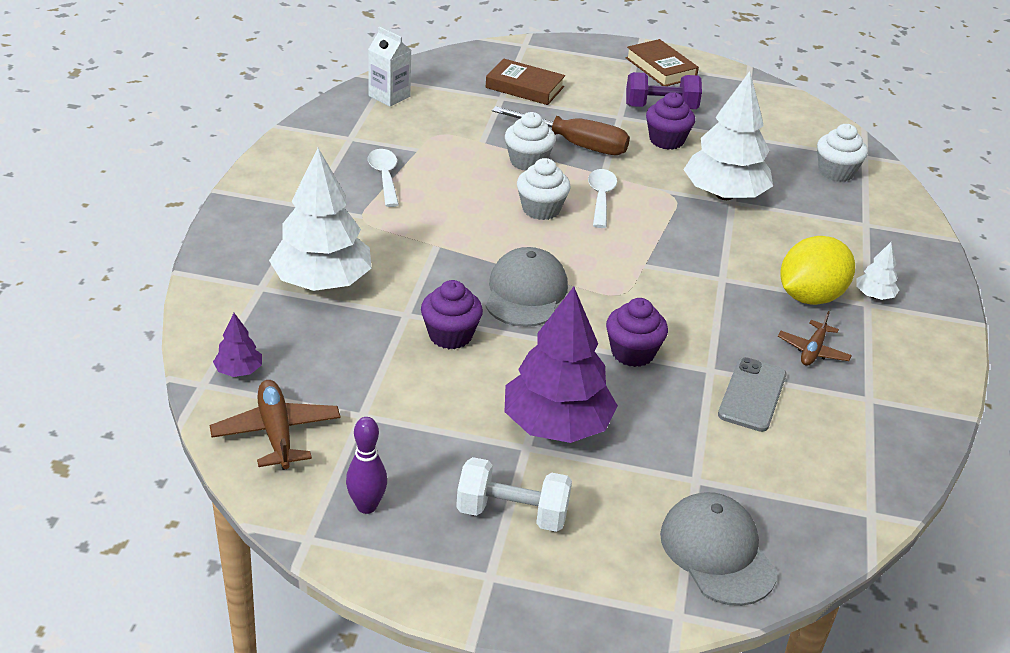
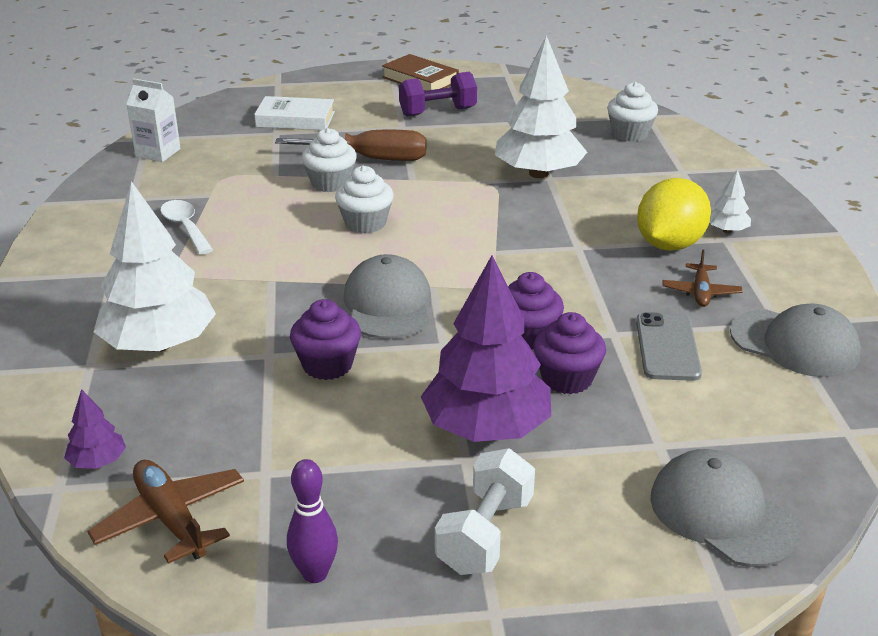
camera: 15 degrees left, 5 degrees down
(512, 513) = (485, 535): white dumbbell -> white dumbbell turned 60 degrees counterclockwise
(524, 87) = (295, 119): brown book -> white book
(600, 197) = (420, 200): white spoon -> none
(666, 140) = (458, 138): purple cupcake -> purple cupcake (567, 379)
(872, 421) = (794, 343): none -> grey cap

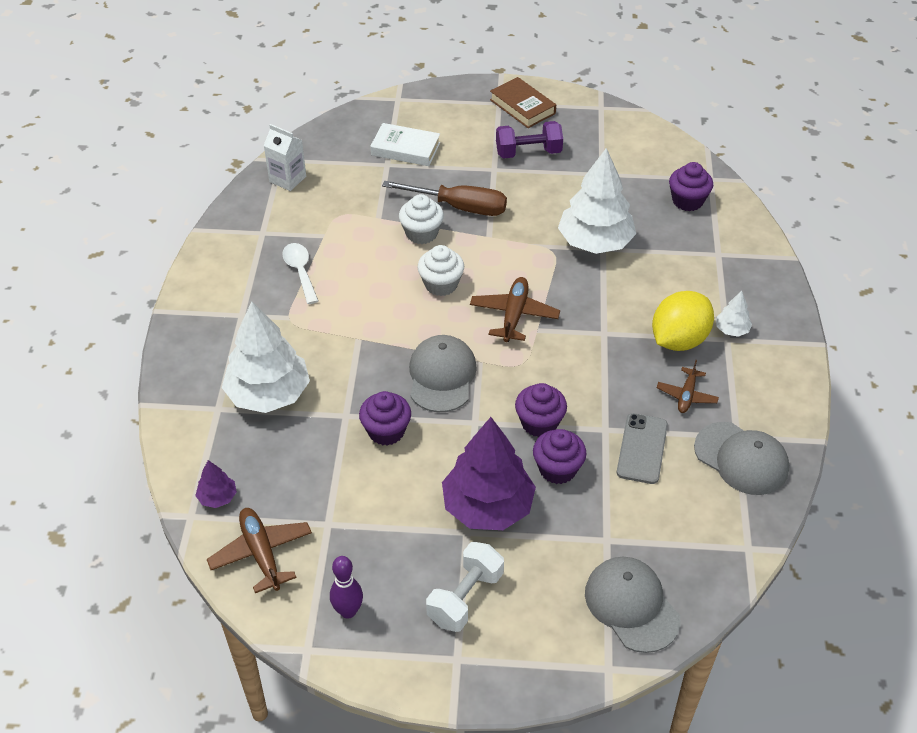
camera: 10 degrees right, 15 degrees up
(463, 241) = (514, 315): none -> brown plane
(630, 134) = (687, 201): white cupcake -> purple cupcake

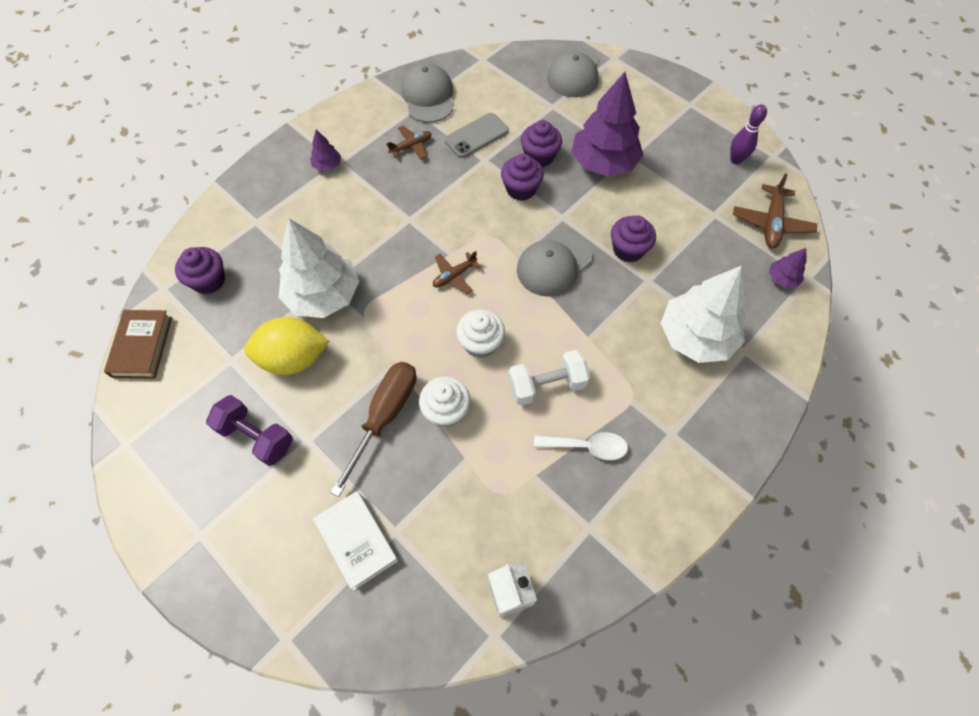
camera: 140 degrees left, 15 degrees up
(300, 271) = (587, 446): white spoon -> white spoon turned 105 degrees counterclockwise
(460, 207) = (385, 416): brown screwdriver -> brown screwdriver turned 60 degrees clockwise
(465, 597) = (661, 127): white dumbbell -> white dumbbell (546, 385)
(514, 315) = (454, 276): brown plane -> brown plane, size x0.65
(522, 106) = (186, 509): brown book -> brown book (142, 346)
(679, 340) = (368, 181): yellow lemon -> yellow lemon (294, 358)
(731, 329) = (327, 165): white tree -> purple tree

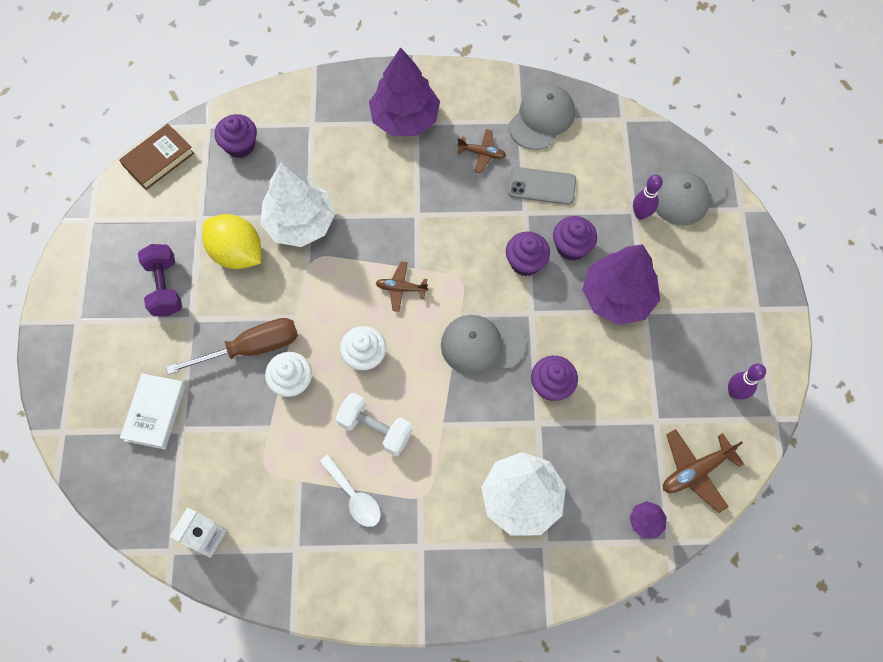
camera: 45 degrees right, 5 degrees up
(327, 165) = (405, 118): purple tree -> purple tree, size x2.27
(559, 105) = (640, 214): none -> purple bowling pin

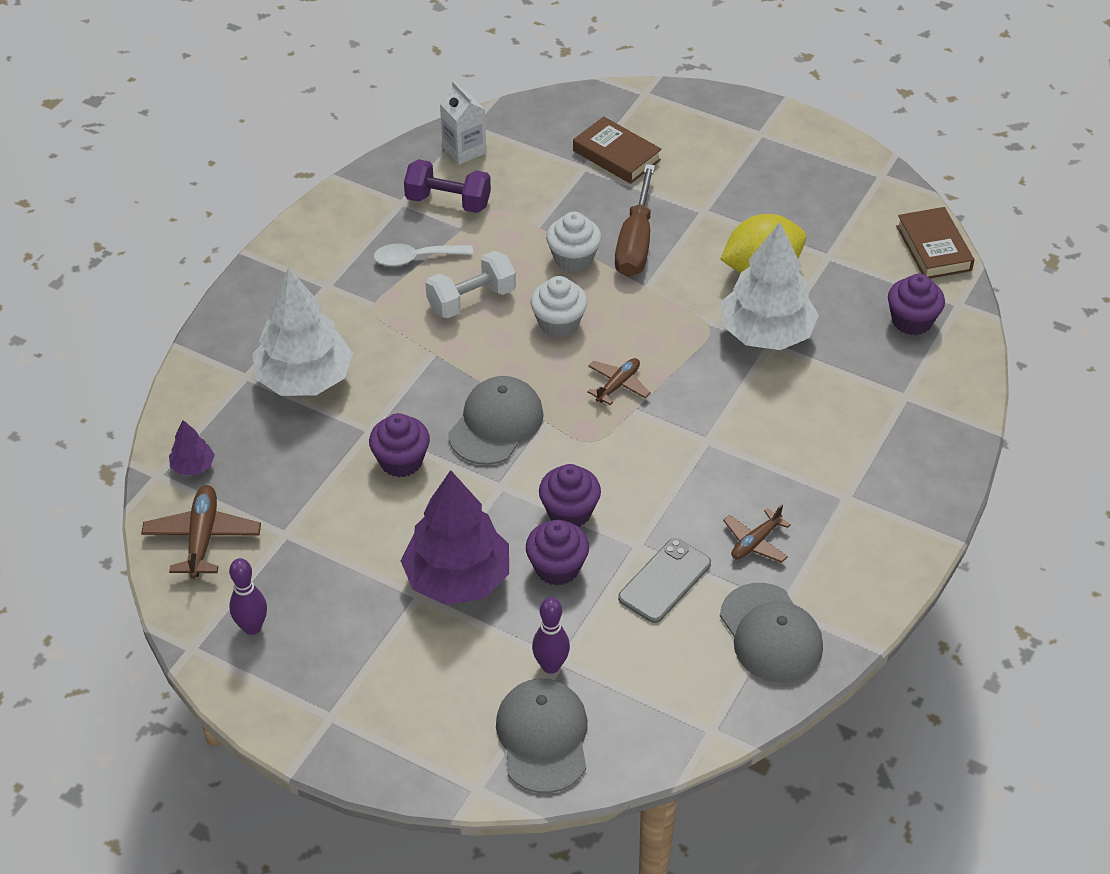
camera: 120 degrees right, 20 degrees down
(155, 413) = (616, 155): white book -> brown book
(165, 287) = (757, 203): purple dumbbell -> purple dumbbell (448, 202)
(405, 118) = (860, 488): purple tree -> none

